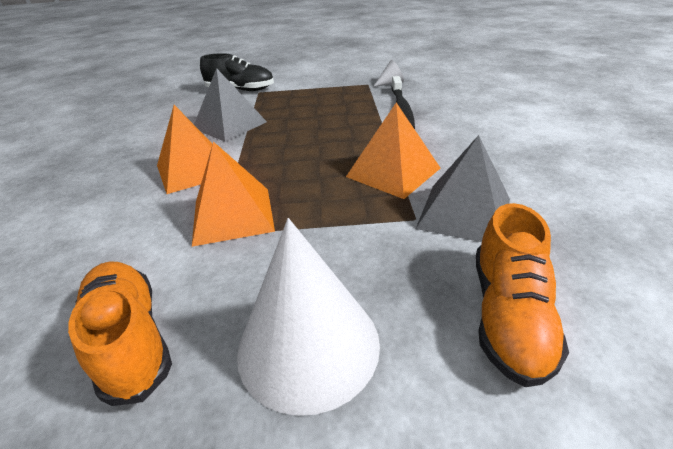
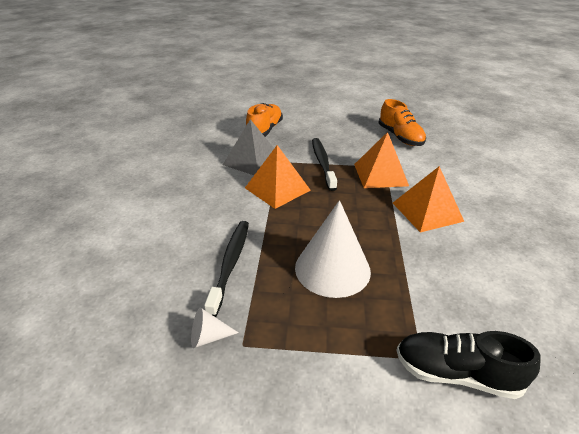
camera: 175 degrees left, 0 degrees up
(229, 125) = (426, 269): grey pyramid -> none
(308, 345) = (335, 131): white cone -> white cone (332, 269)
(333, 225) = (322, 163): none -> black toothbrush

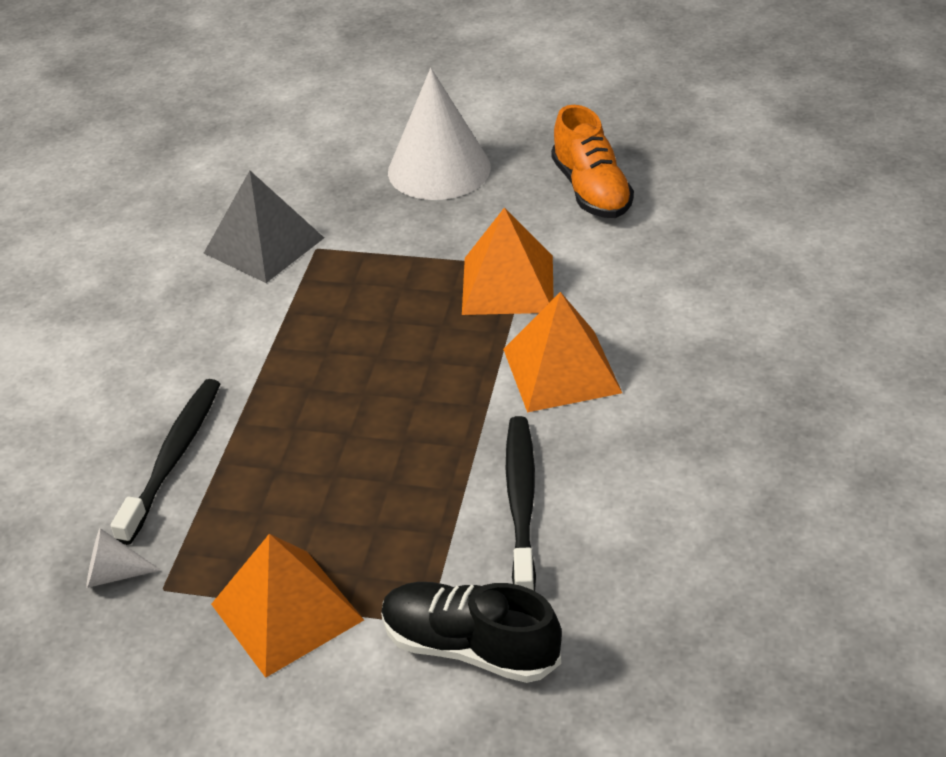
camera: 10 degrees right, 5 degrees up
(264, 130) = (310, 167): orange shoe -> none
(277, 189) = (295, 312): orange pyramid -> orange pyramid (287, 612)
(322, 163) = (402, 254): black toothbrush -> black toothbrush (521, 502)
(332, 269) = (342, 474): white cone -> white cone (439, 169)

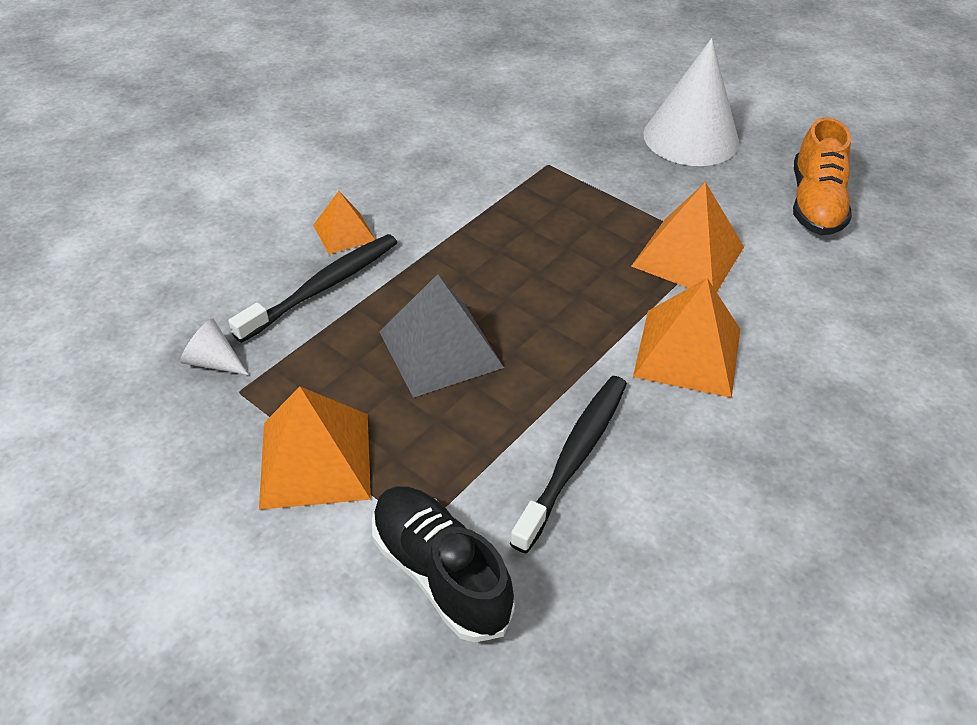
camera: 25 degrees right, 5 degrees up
(154, 397) = (344, 232): none -> orange pyramid
(264, 245) = (509, 146): grey pyramid -> grey pyramid (440, 349)

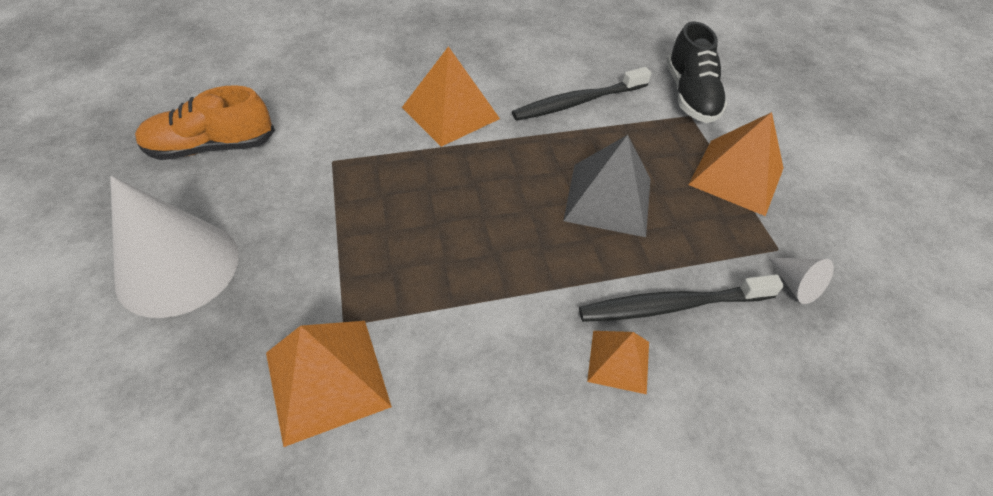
camera: 145 degrees left, 5 degrees up
(688, 256) = (361, 164): orange pyramid -> orange pyramid (327, 378)
(815, 204) = (212, 147): orange shoe -> orange shoe turned 150 degrees counterclockwise

